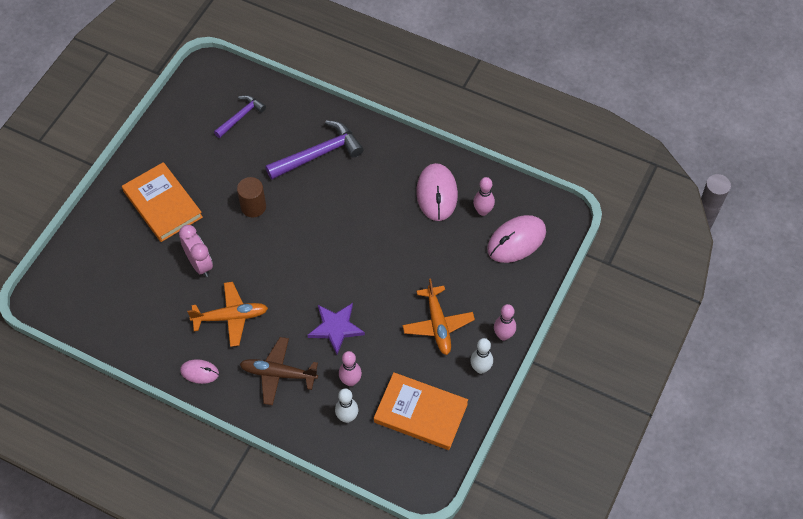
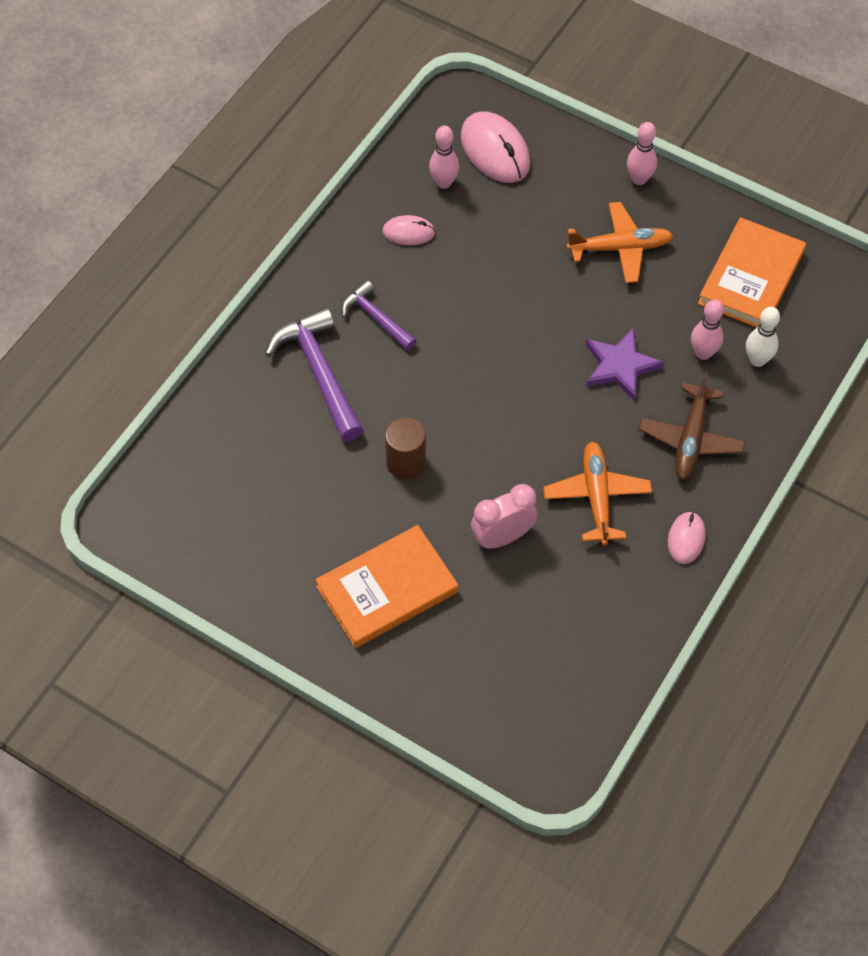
camera: 85 degrees left, 0 degrees up
(241, 116) = (231, 476): purple hammer -> purple hammer (376, 318)
(436, 193) = (408, 232): pink mouse -> pink mouse, size x0.55
(480, 368) = (687, 208): white bowling pin -> none

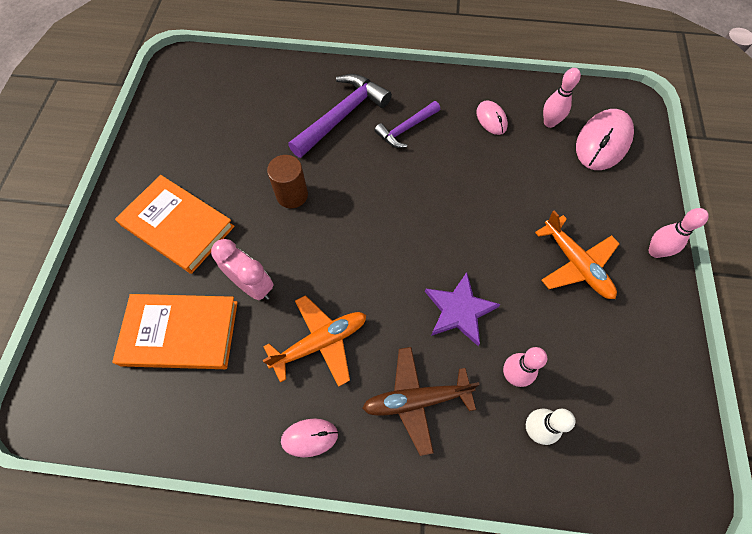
camera: 65 degrees right, 5 degrees up
(376, 318) = (406, 129): purple hammer -> purple hammer turned 150 degrees counterclockwise
(750, 277) = (621, 387): orange book -> orange book (180, 333)

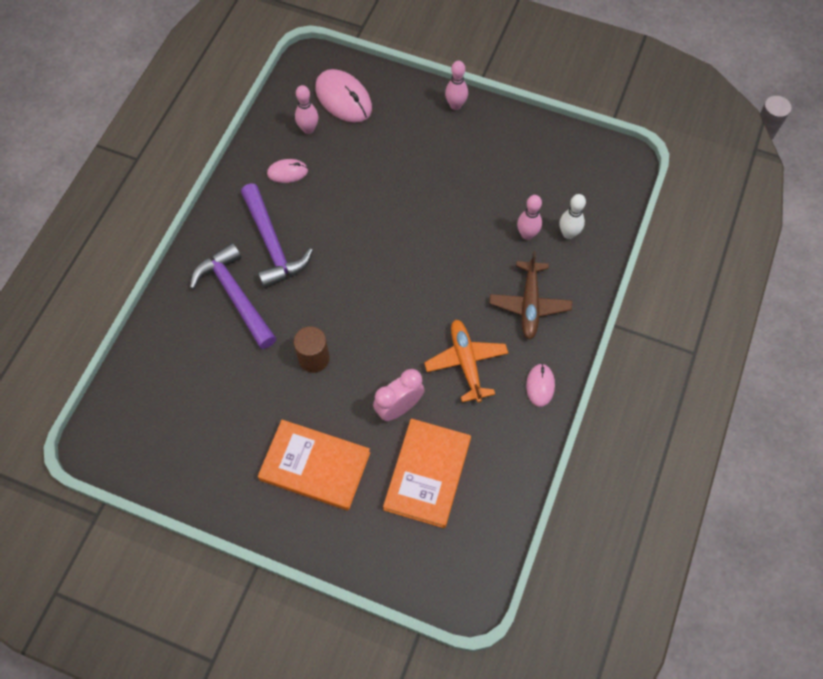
camera: 75 degrees left, 0 degrees up
(178, 226) = (315, 466): orange book -> orange book turned 60 degrees clockwise
(406, 129) = (272, 244): purple hammer -> purple hammer, size x1.65
(459, 310) = (466, 254): purple star -> none
(576, 264) = (450, 161): orange plane -> none

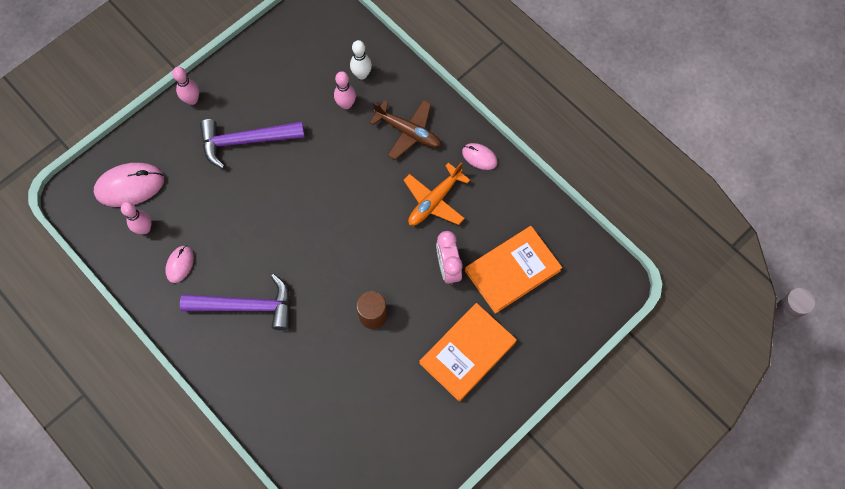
camera: 65 degrees left, 5 degrees up
(235, 295) = (280, 357): purple hammer -> purple hammer (245, 141)
(427, 474) = (512, 271): orange book -> orange book turned 75 degrees counterclockwise
(466, 362) = (434, 201): orange plane -> orange plane turned 60 degrees counterclockwise

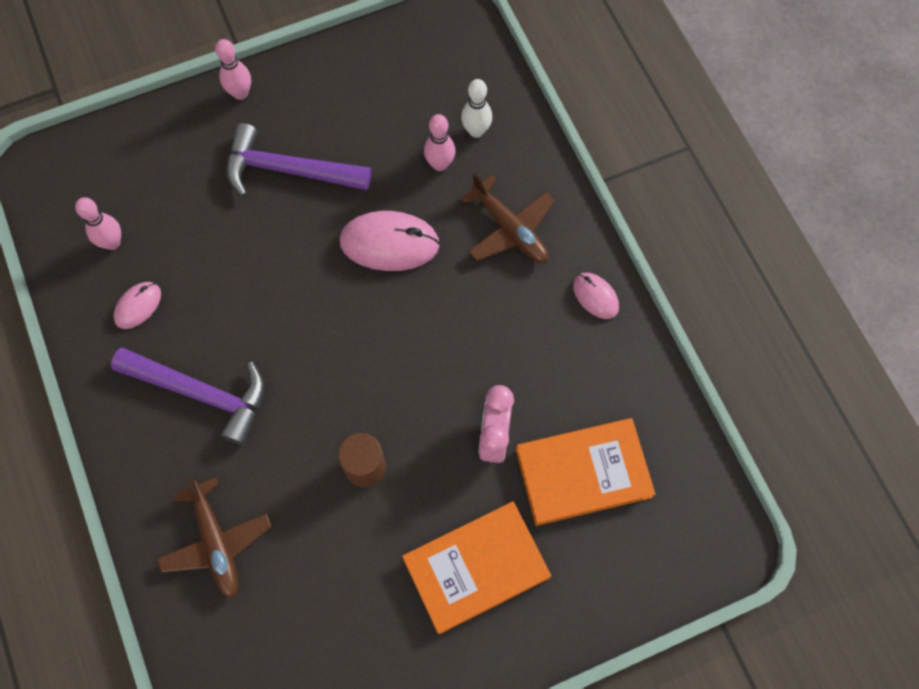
camera: 20 degrees right, 0 degrees up
(130, 186) = (116, 180): pink mouse -> pink mouse (389, 243)
(295, 396) = (216, 542): none -> brown plane
(434, 201) = (510, 336): orange plane -> none

